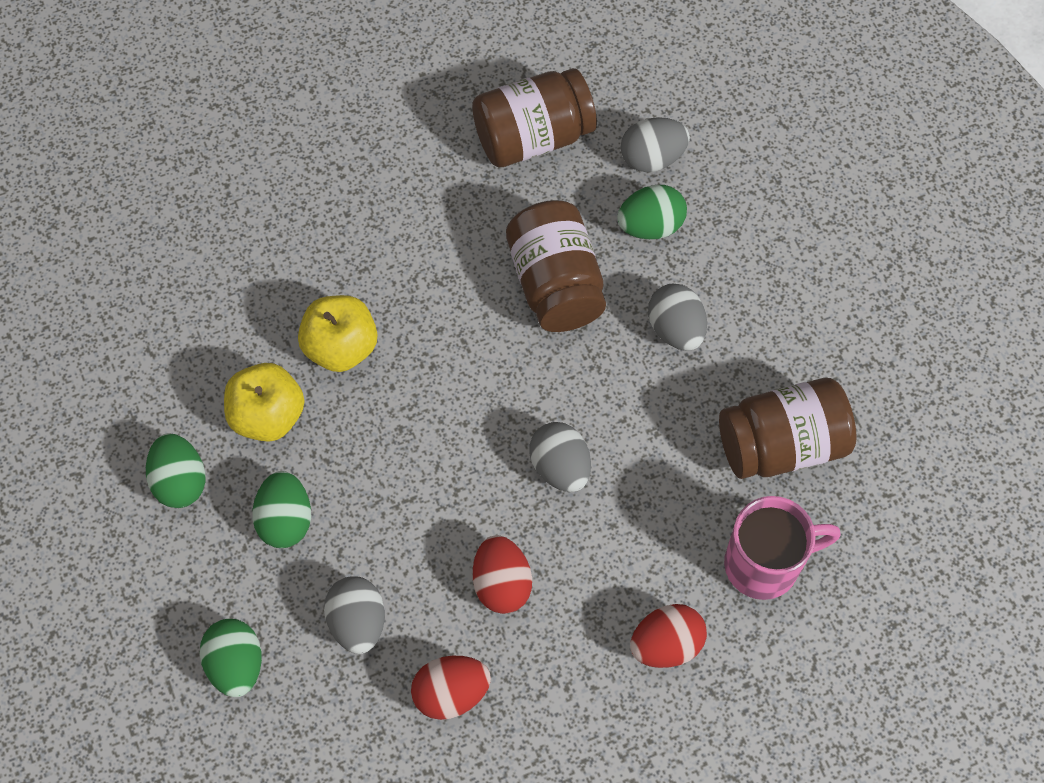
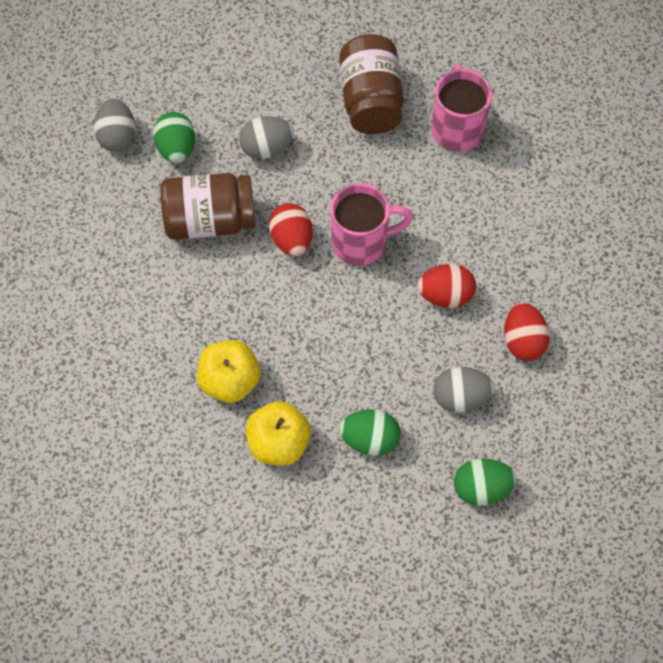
camera: 80 degrees left, 0 degrees up
(180, 481) = (323, 516): green egg -> none
(533, 137) = (75, 215): brown jar -> none
(560, 467) = (362, 242): grey egg -> pink mug
(666, 644) = (506, 198): red egg -> red egg (292, 239)

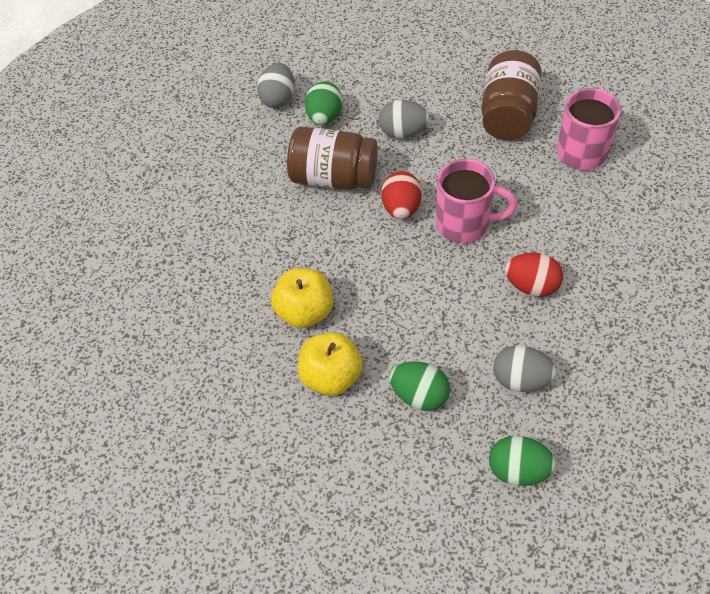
camera: 20 degrees right, 10 degrees down
(523, 341) = (597, 344): red egg -> none

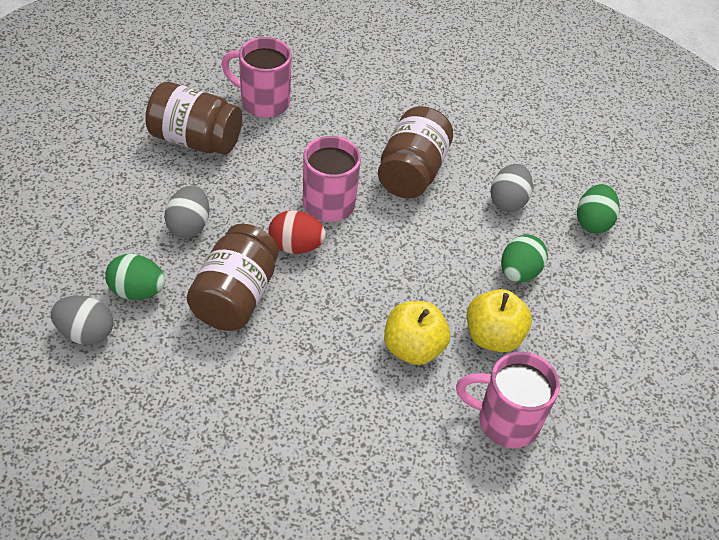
camera: 90 degrees left, 5 degrees down
(236, 393) = (505, 421): none -> pink mug
(531, 286) = (412, 172): red egg -> brown jar

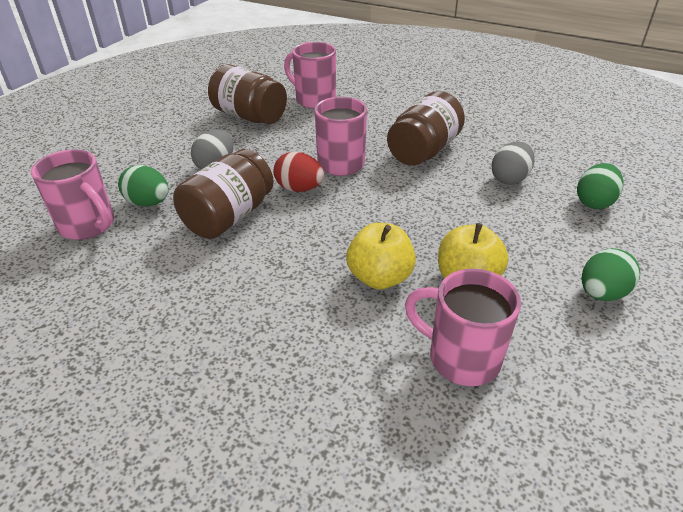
camera: 20 degrees right, 10 degrees down
(86, 333) = (88, 226): grey egg -> pink mug
(519, 272) = (508, 231): green egg -> green egg (601, 293)

